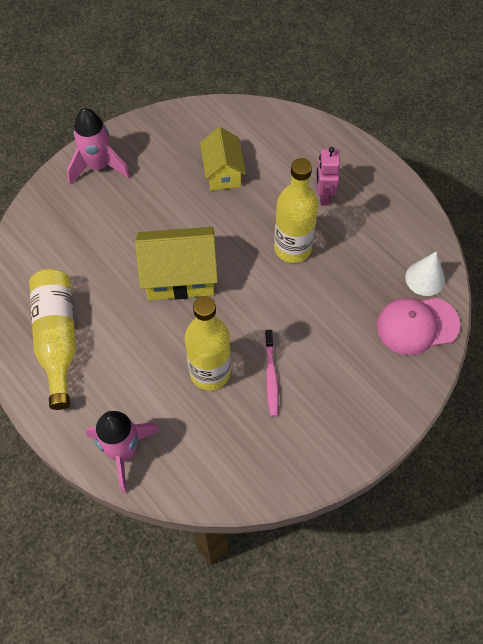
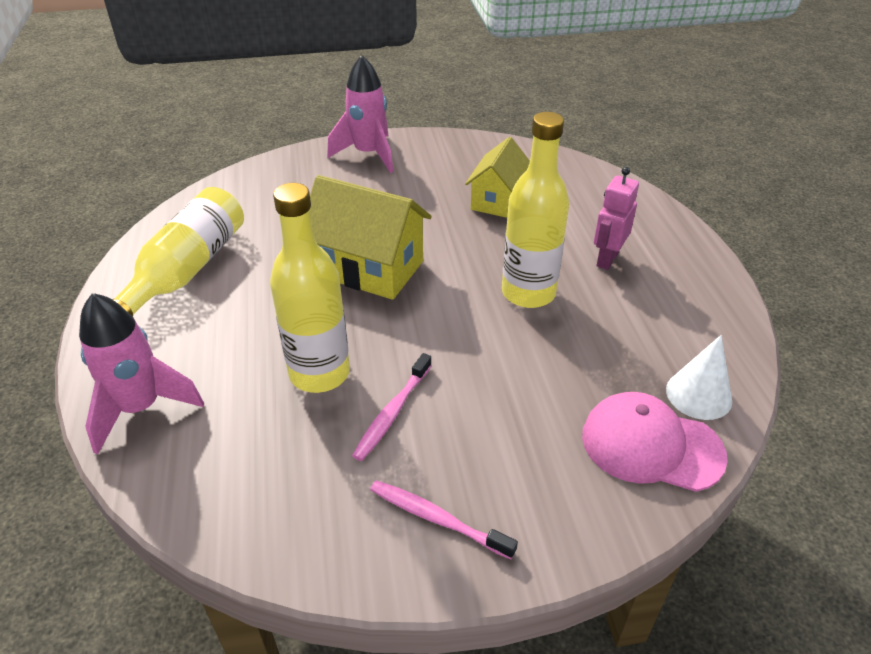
camera: 30 degrees right, 20 degrees down
(337, 427) = (437, 519): none -> pink toothbrush

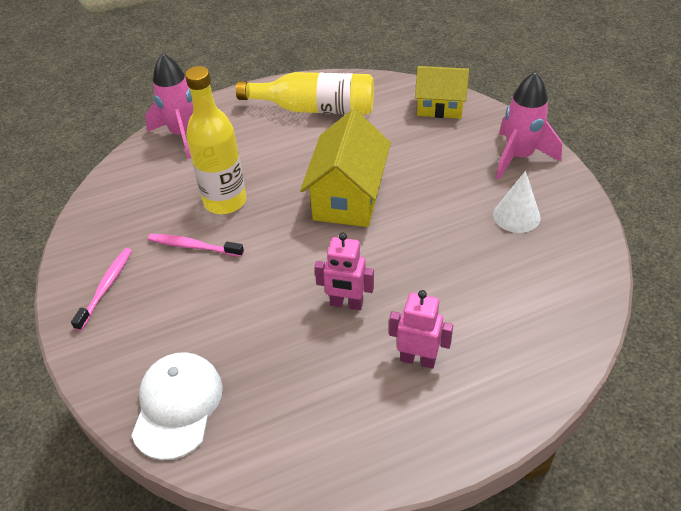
camera: 80 degrees right, 5 degrees up
(497, 200) = (485, 261): yellow house -> yellow house (440, 107)
(528, 293) = (346, 304): yellow bottle -> pink robot
(651, 445) = (177, 406): pink cap -> white cap
(698, 395) = (239, 441): white cone -> white cone (516, 216)

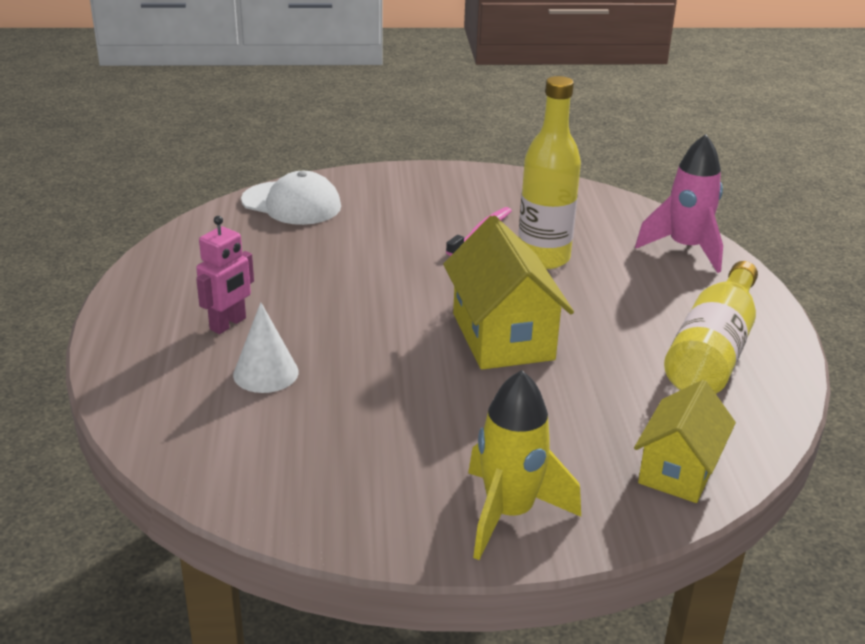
camera: 105 degrees right, 15 degrees down
(106, 287) = (454, 187): pink toothbrush -> none
(346, 304) = (334, 300): pink robot -> none
(348, 198) = (503, 336): yellow house -> yellow house turned 45 degrees clockwise
(516, 216) = (382, 463): white cone -> white cone (266, 373)
(519, 157) = (509, 514): pink rocket -> yellow rocket

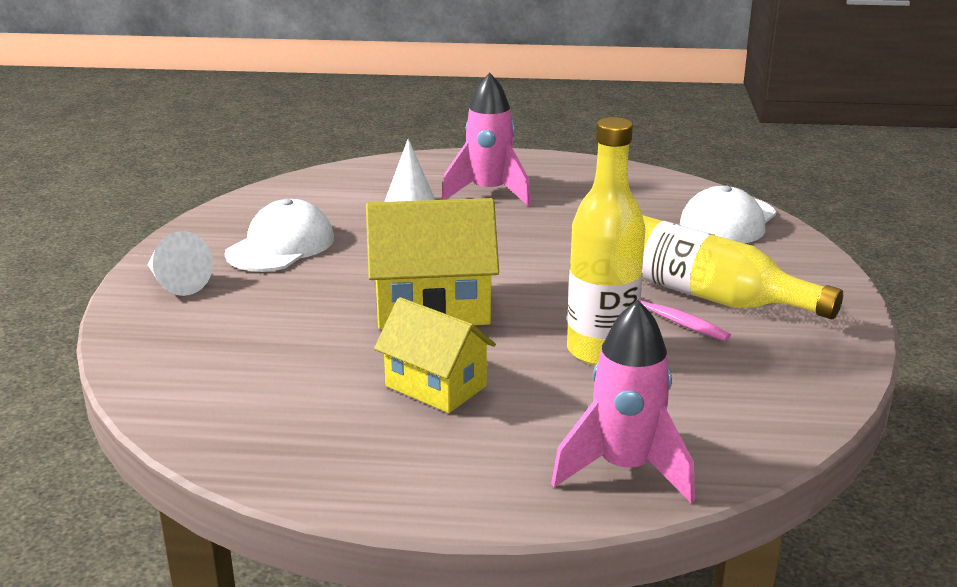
camera: 100 degrees right, 5 degrees down
(228, 324) = (489, 193): pink robot -> pink rocket
(393, 451) = (281, 246): none -> white cap
(509, 514) = (176, 283): yellow rocket -> white cone
(678, 470) = (172, 367): yellow house -> yellow house (436, 386)
(713, 350) = (358, 433): yellow bottle -> yellow bottle (710, 296)

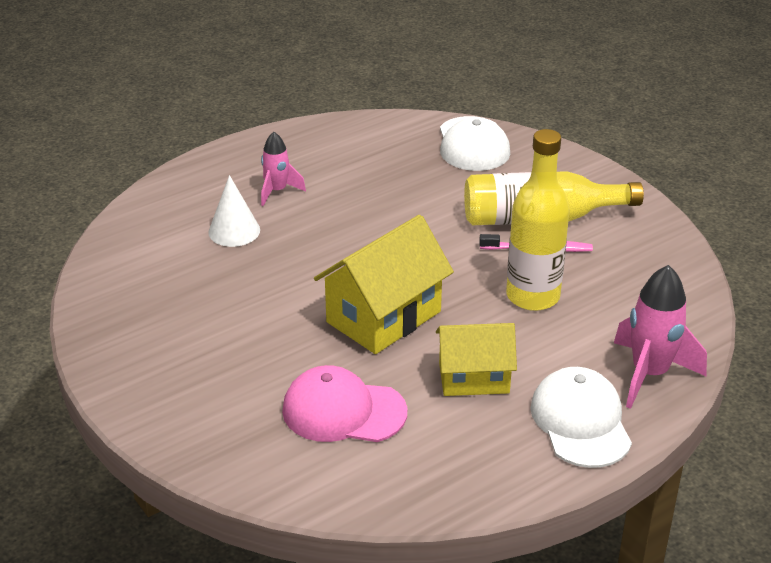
camera: 40 degrees left, 10 degrees up
(176, 283) = (163, 395): white cone -> none
(281, 246) = (192, 319): white cap -> white cap (581, 422)
(283, 356) = (343, 411): none -> pink cap
(489, 193) = (277, 191): pink rocket -> pink rocket, size x0.61

